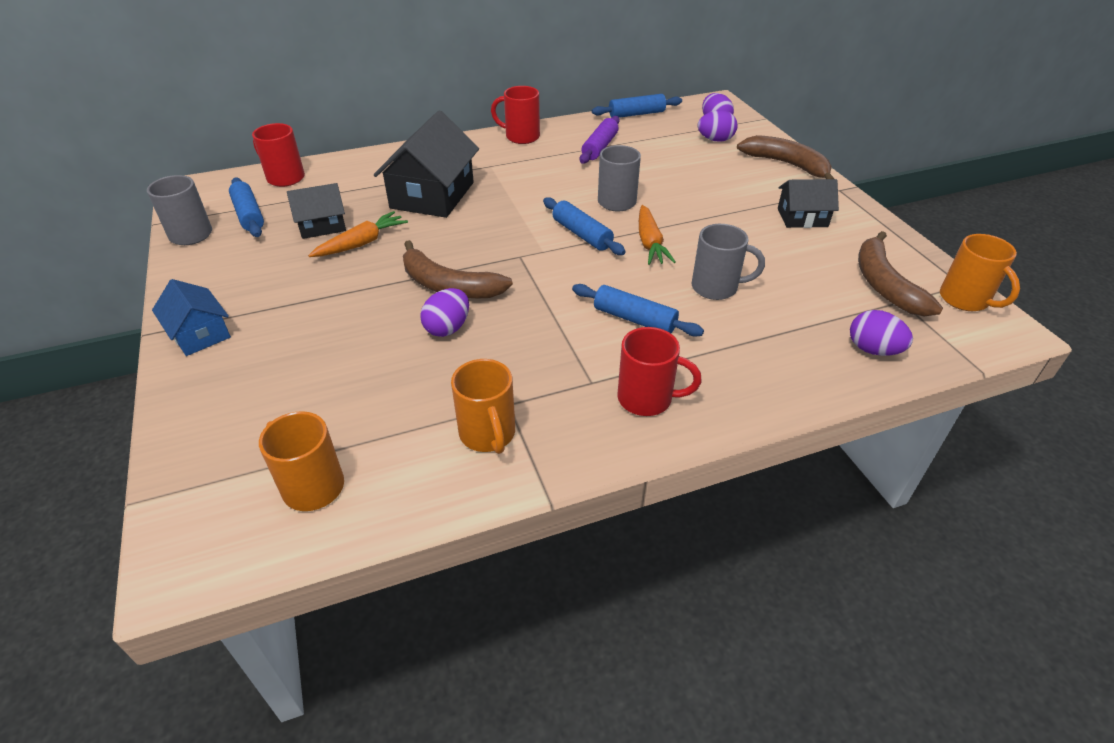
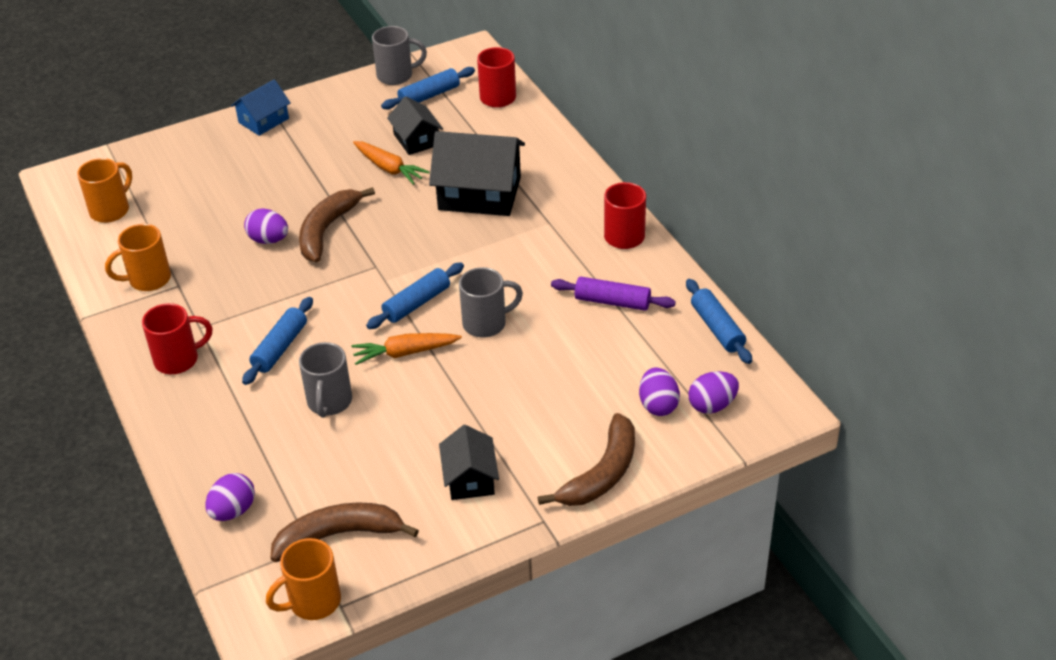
camera: 85 degrees right, 0 degrees up
(647, 399) = (178, 360): red mug -> red mug turned 120 degrees counterclockwise

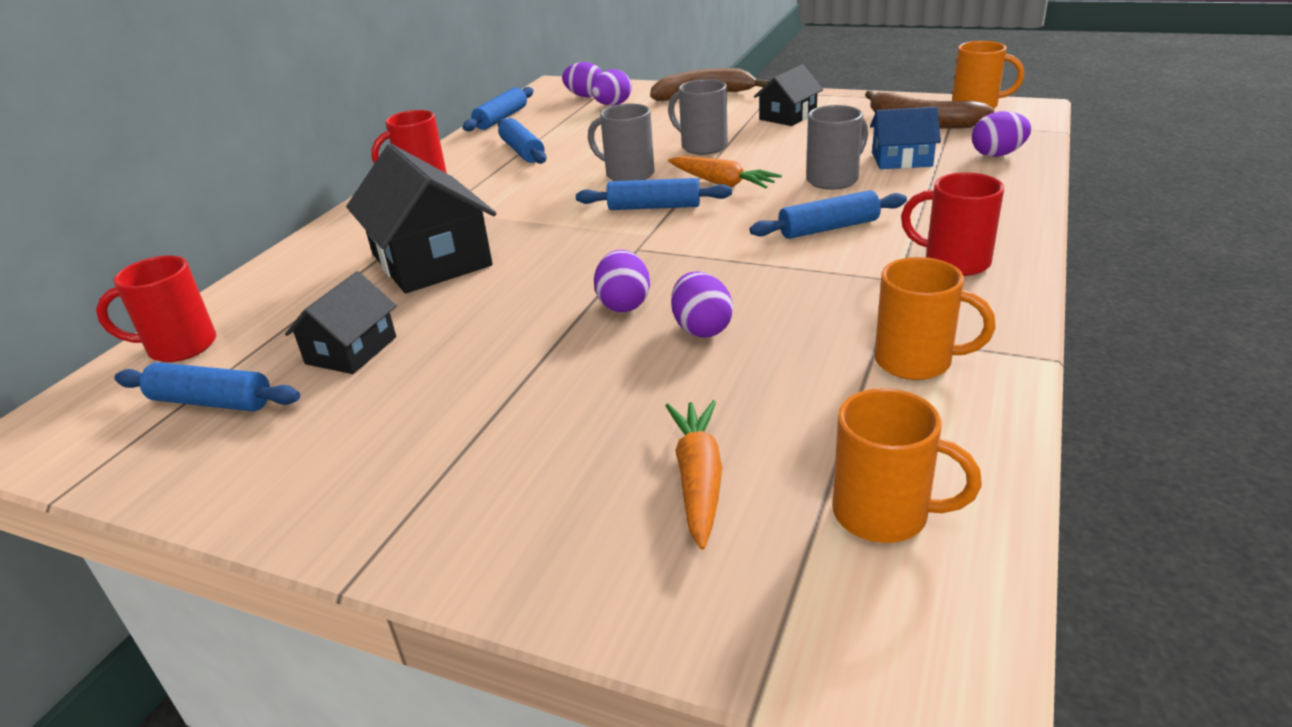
camera: 130 degrees left, 10 degrees down
(111, 210) = (884, 514): orange mug -> orange mug turned 150 degrees counterclockwise
(263, 120) = (429, 528): blue house -> blue house (901, 159)
(327, 230) = (624, 304): brown banana -> purple egg
(389, 168) = (443, 334): orange carrot -> orange carrot (698, 479)
(396, 76) = (156, 468): grey mug -> grey mug (702, 146)
(612, 302) = (522, 151): purple rolling pin -> blue rolling pin

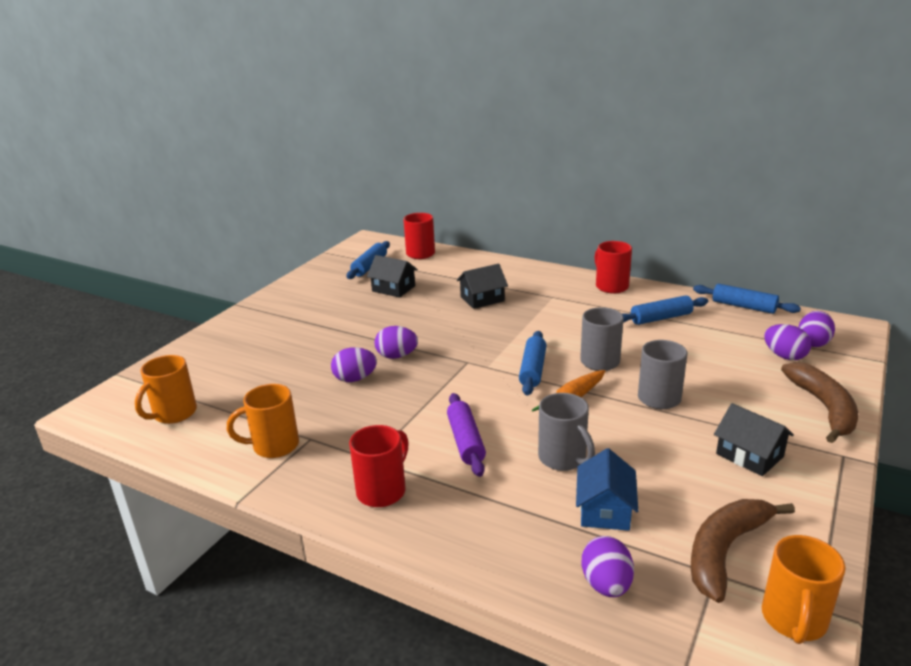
camera: 95 degrees right, 5 degrees down
(431, 260) = (482, 299): black house -> black house, size x0.57
(698, 479) = (233, 371): orange carrot -> none
(828, 228) = (465, 441): blue rolling pin -> purple rolling pin
(916, 362) = (274, 446): orange mug -> orange mug turned 45 degrees clockwise

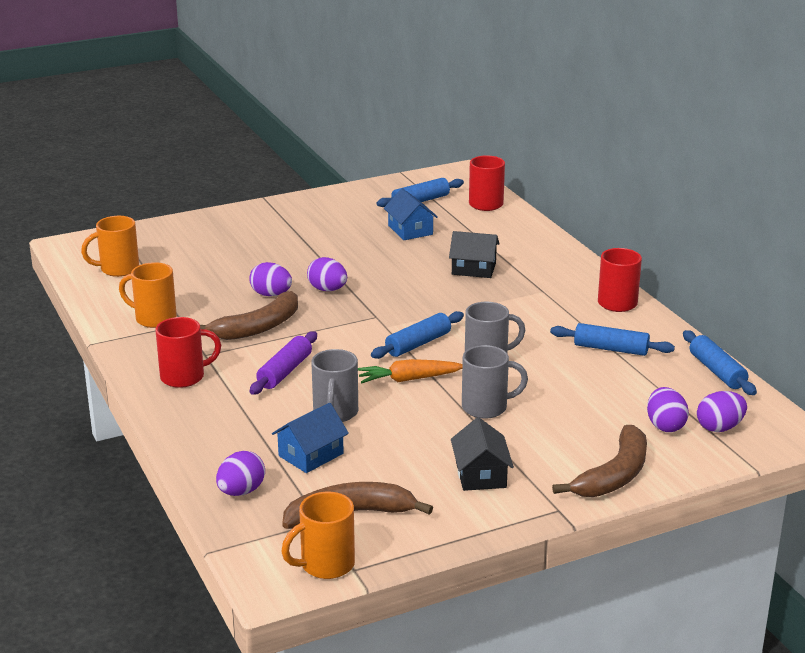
camera: 35 degrees right, 0 degrees up
(384, 412) = (257, 327): none -> brown banana
(393, 288) = (410, 230): black house -> blue house

